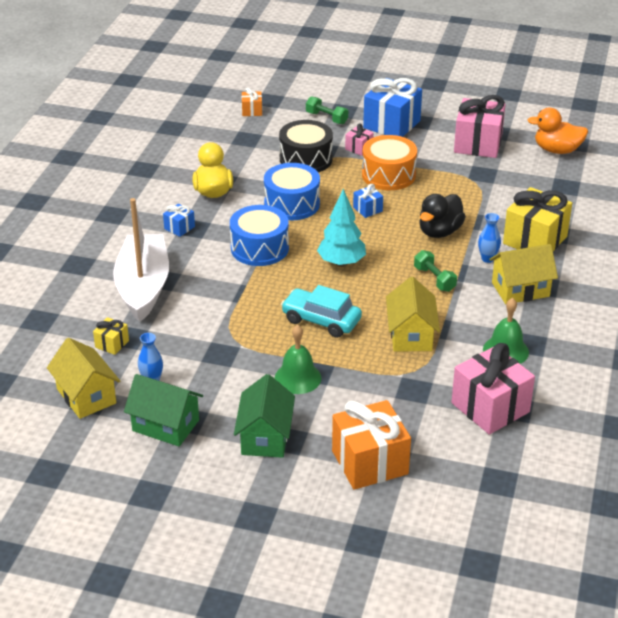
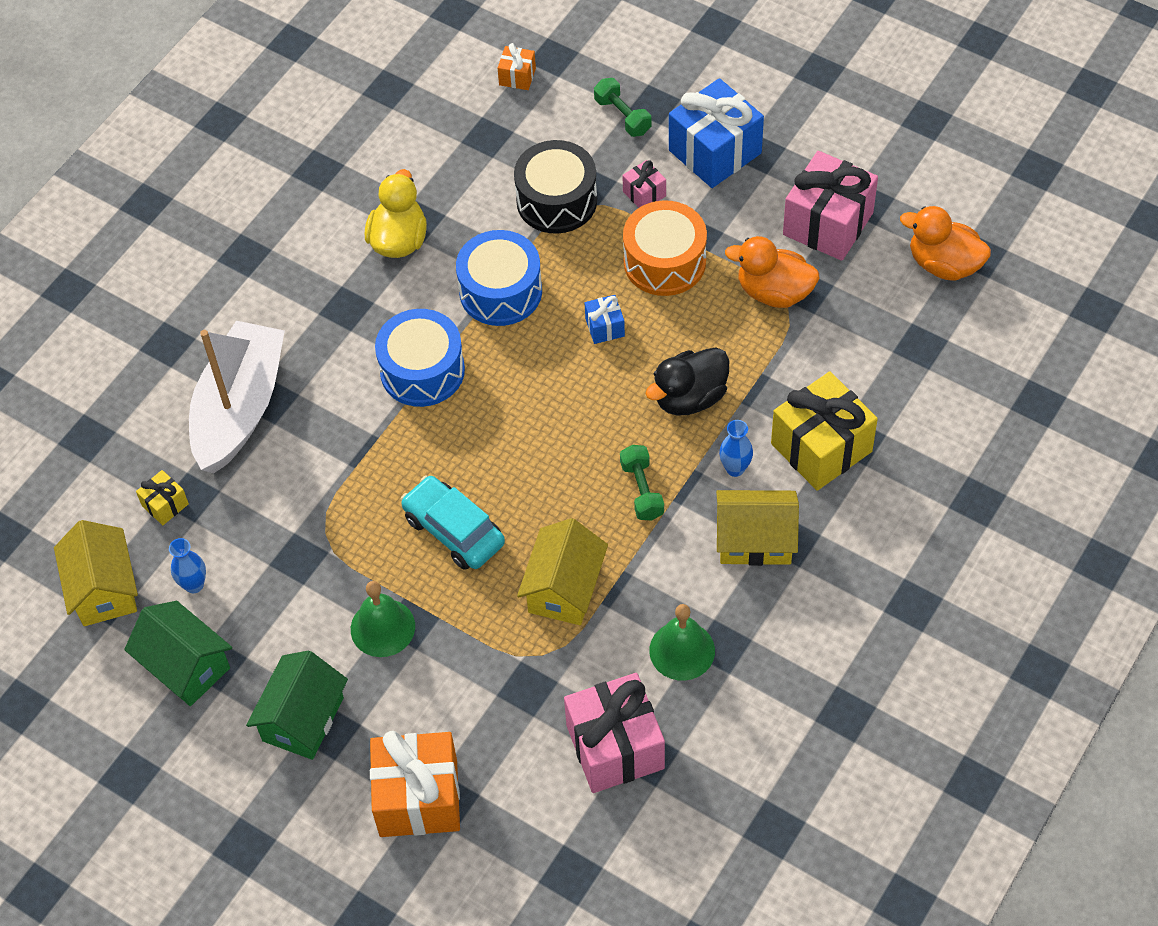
camera: 20 degrees right, 20 degrees up
(179, 228) = (327, 303): blue gift -> none
(341, 263) = (524, 426): turquoise tree -> none
(463, 177) = (774, 292): none -> orange duck

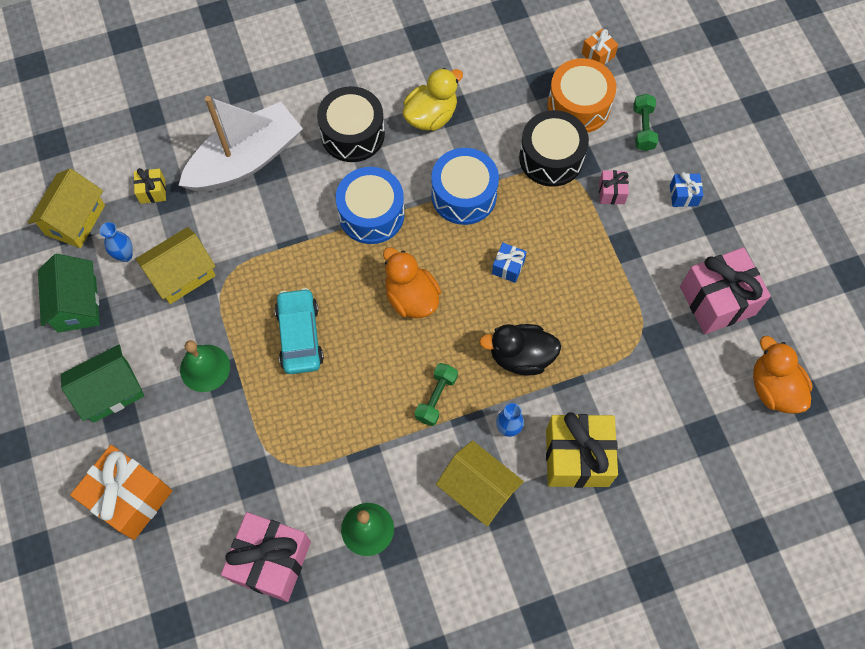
camera: 35 degrees right, 10 degrees up
(332, 310) = (352, 134): none -> black drum
(564, 589) = (332, 428): yellow house -> yellow house (182, 275)
(664, 262) = (585, 249): orange drum -> orange drum (578, 106)
(715, 152) = (683, 195): blue gift -> blue gift, size x0.46
(774, 292) = (639, 323): orange duck -> orange duck (411, 297)

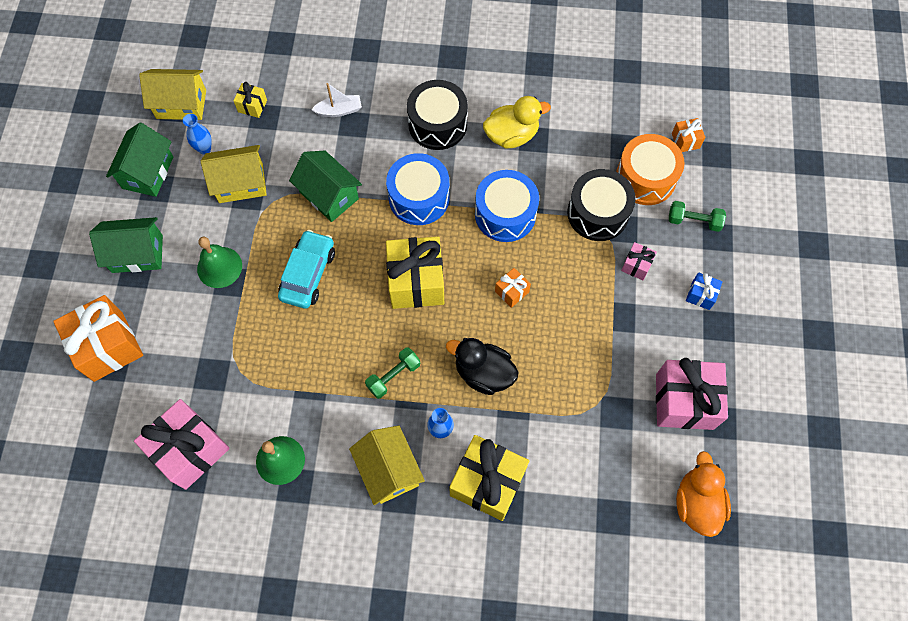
camera: 25 degrees right, 0 degrees up
(75, 220) = (181, 104): yellow house -> yellow house turned 45 degrees clockwise
(246, 160) = (339, 110): white boat -> white boat, size x0.42
(280, 249) = (329, 195): none -> green house
(411, 297) = (416, 282): orange duck -> yellow gift
(508, 267) = (511, 291): blue gift -> orange gift
(643, 128) = (694, 221): green dumbbell -> green dumbbell turned 75 degrees clockwise

